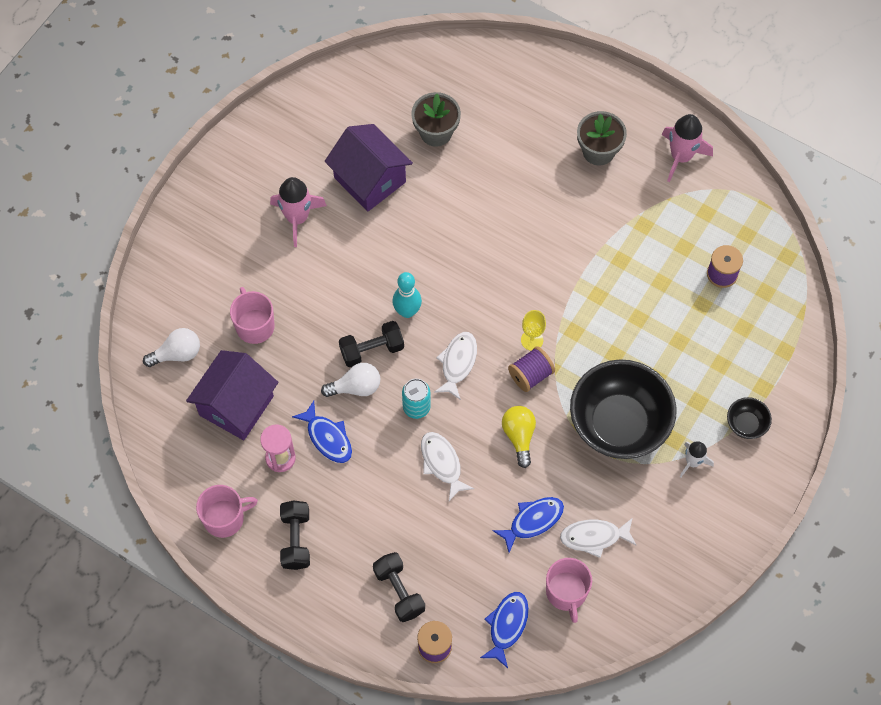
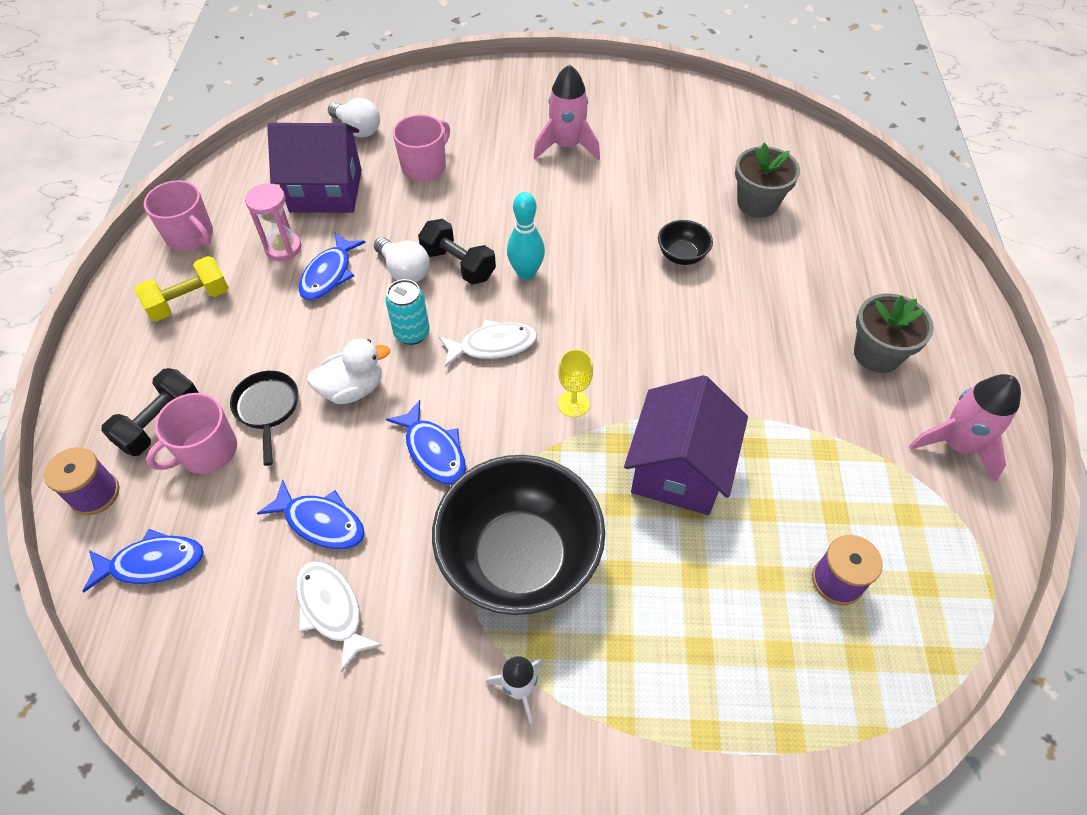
camera: 60 degrees right, 10 degrees down
(296, 540) = (189, 301): black dumbbell -> yellow dumbbell
(370, 180) = (655, 178): purple house -> purple house (679, 470)
(427, 521) = (267, 408): none -> black pan
(442, 463) = (352, 389): white fish -> white duck
(519, 436) = (434, 451): yellow light bulb -> blue fish
(530, 375) = (525, 424): purple spool -> none
(566, 592) = (231, 614): pink mug -> pink mug (207, 451)
(746, 424) = (628, 740): black bowl -> black bowl (682, 255)

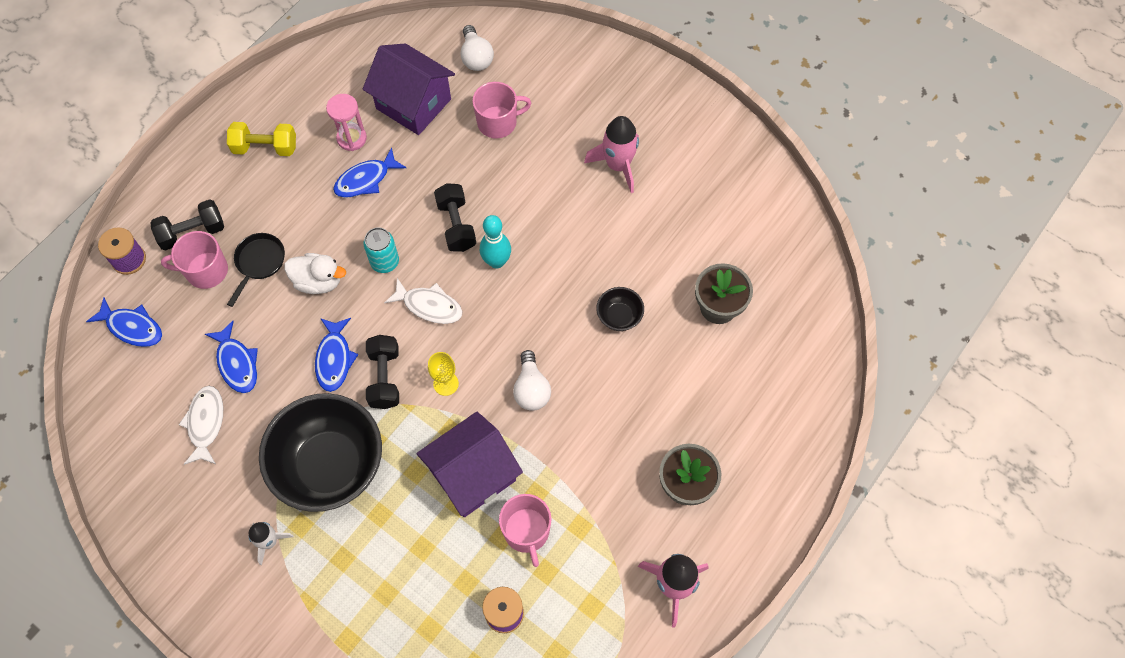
camera: 35 degrees right, 10 degrees up
(190, 236) = (300, 91): pink mug -> pink mug (527, 531)
(404, 271) = (416, 208): white light bulb -> white light bulb (531, 389)
(505, 436) = (385, 378): none -> black dumbbell

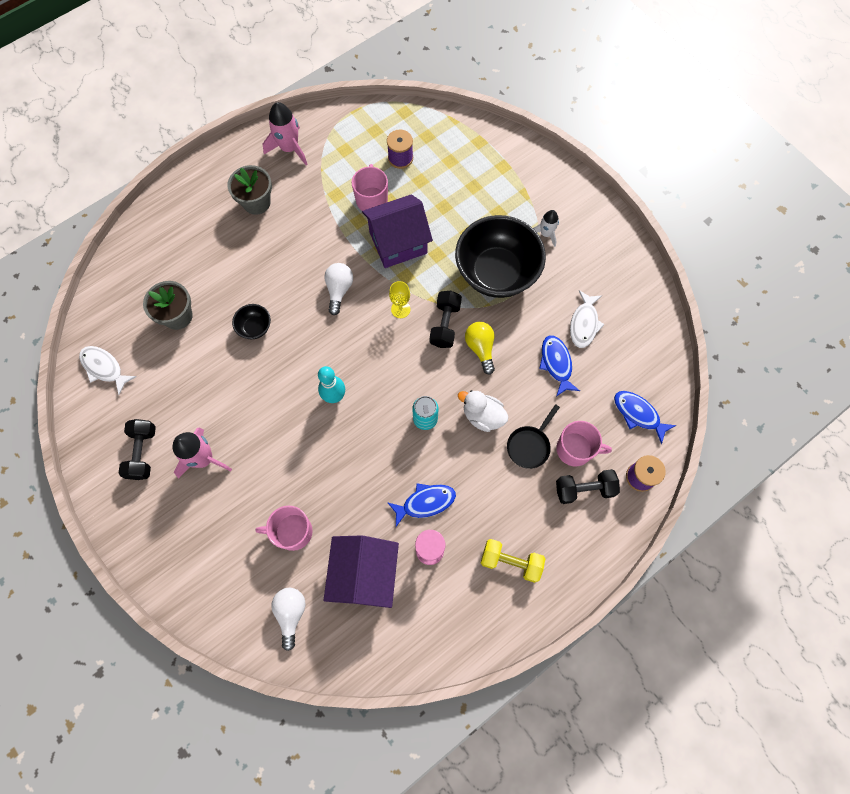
camera: 165 degrees left, 5 degrees up
(334, 359) = (480, 348): blue fish -> yellow light bulb
(413, 104) = (364, 574): purple house -> purple house turned 45 degrees clockwise
(429, 306) = (398, 372): white fish -> white fish (104, 368)
(456, 225) = (358, 437): black dumbbell -> black dumbbell (143, 453)

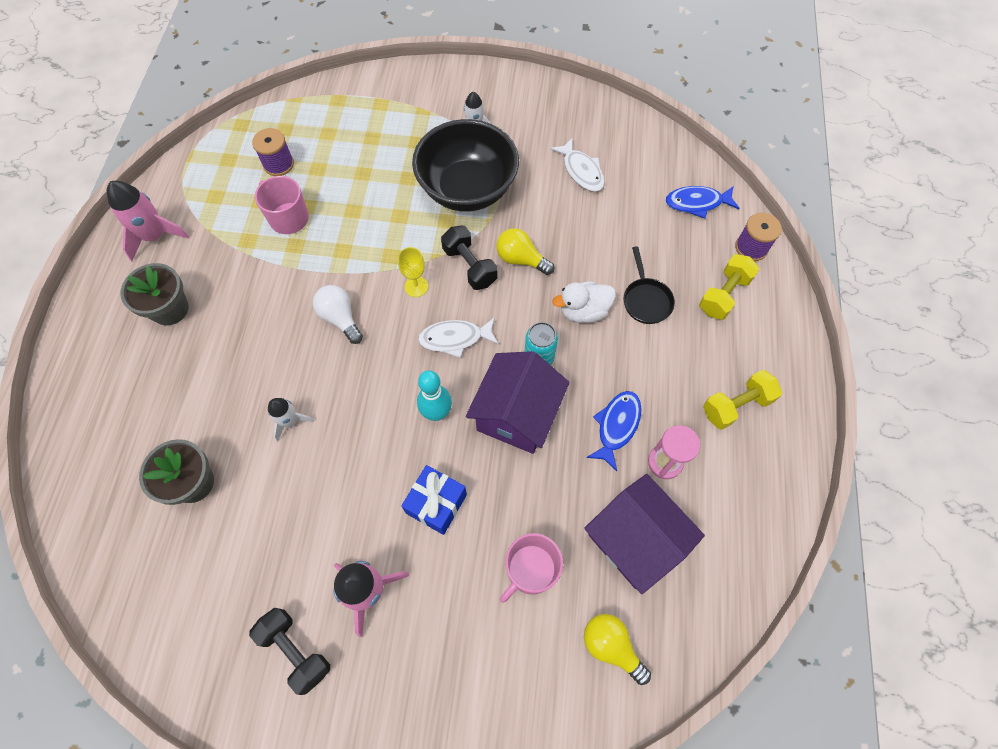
camera: 45 degrees left, 5 degrees down
(104, 368) = (159, 608): white fish -> white fish (455, 338)
(255, 327) = (290, 421): black bowl -> white rocket
(282, 447) = (436, 504): none -> blue gift
(291, 613) = (611, 646): white light bulb -> yellow light bulb
(398, 243) = (353, 234): purple house -> purple house (516, 414)
(556, 363) = (594, 219): blue fish -> none
(575, 449) = (682, 271): pink mug -> none
(584, 489) = (724, 295): black dumbbell -> yellow dumbbell

